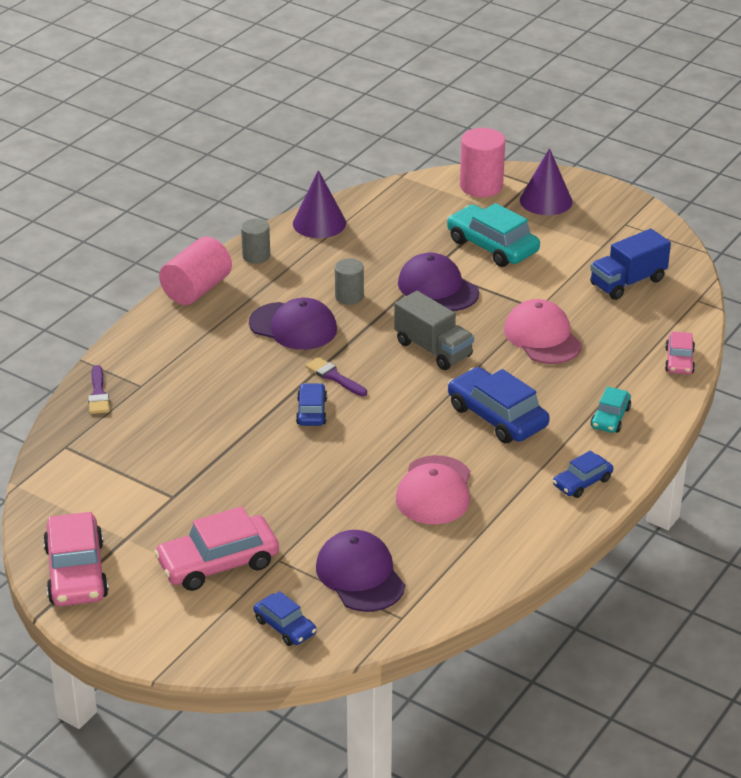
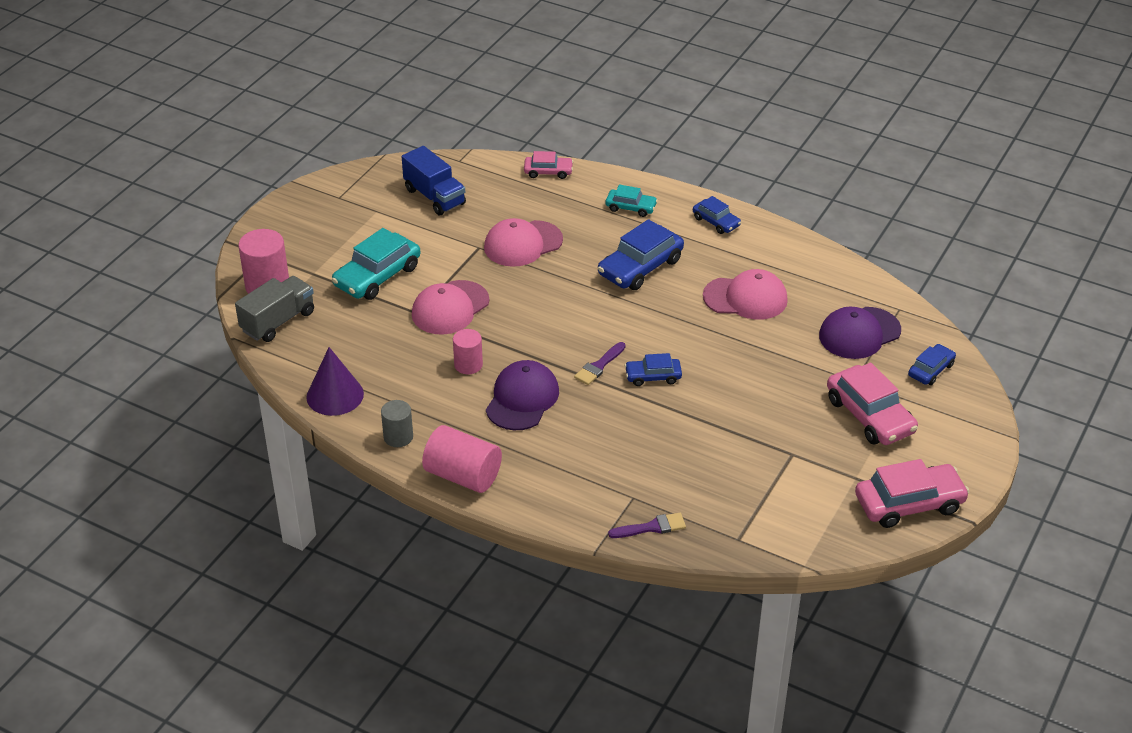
camera: 95 degrees left, 5 degrees up
(349, 296) = (468, 365): grey cylinder -> pink cylinder
(433, 349) = (548, 307): grey truck -> grey truck (278, 321)
(438, 288) = (450, 308): purple cap -> pink cap
(546, 200) = (296, 244): purple cone -> none

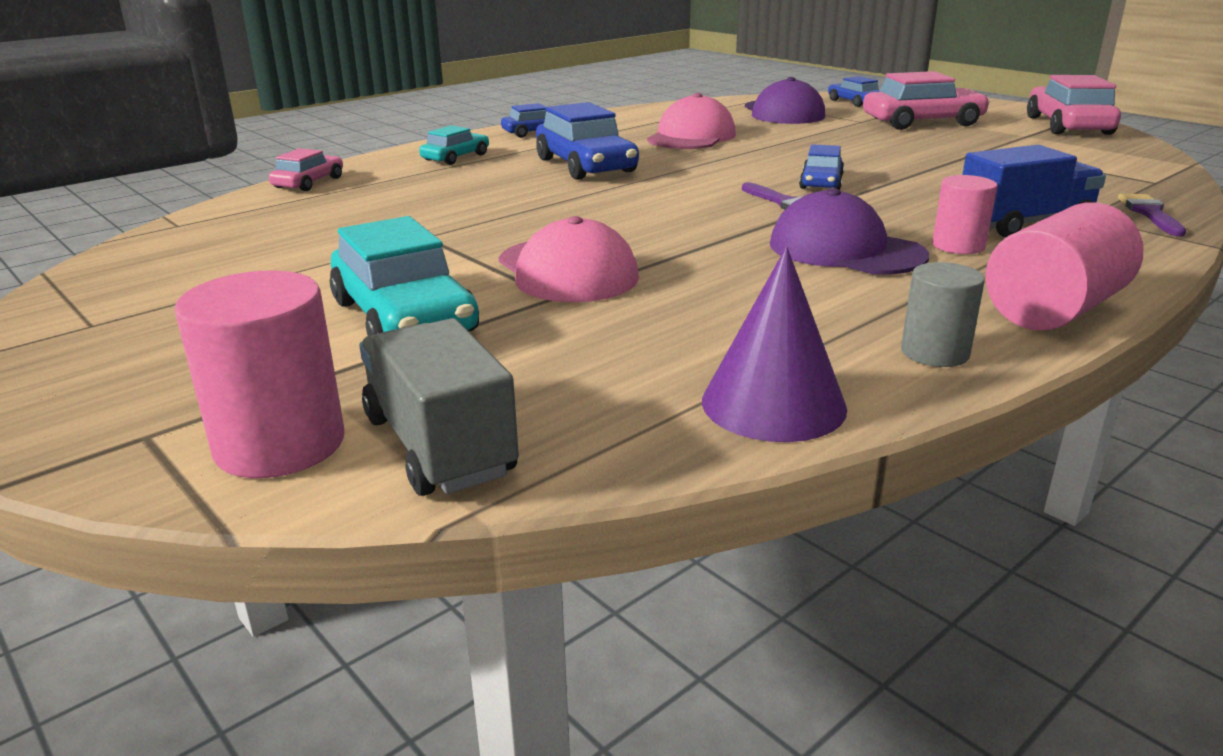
camera: 70 degrees left, 15 degrees down
(434, 197) = (242, 249): blue truck -> blue truck (1023, 224)
(468, 365) = (736, 274): pink cylinder -> pink cylinder (958, 246)
(523, 244) = (456, 211): pink cap -> none

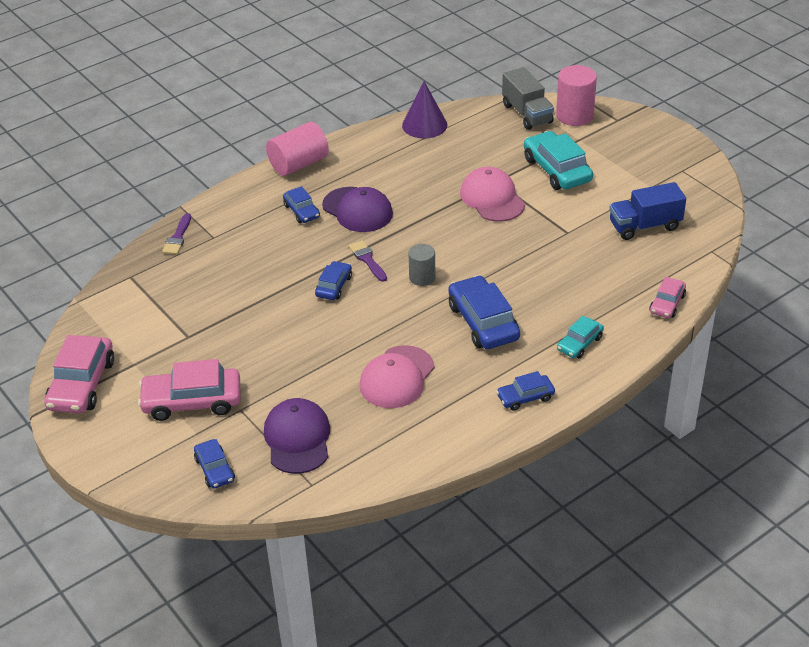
camera: 175 degrees left, 15 degrees up
(934, 353) = (360, 144): grey cylinder -> grey cylinder (422, 277)
(958, 246) = (301, 211): pink cylinder -> blue car
(1023, 224) = (253, 230): blue truck -> blue truck (645, 226)

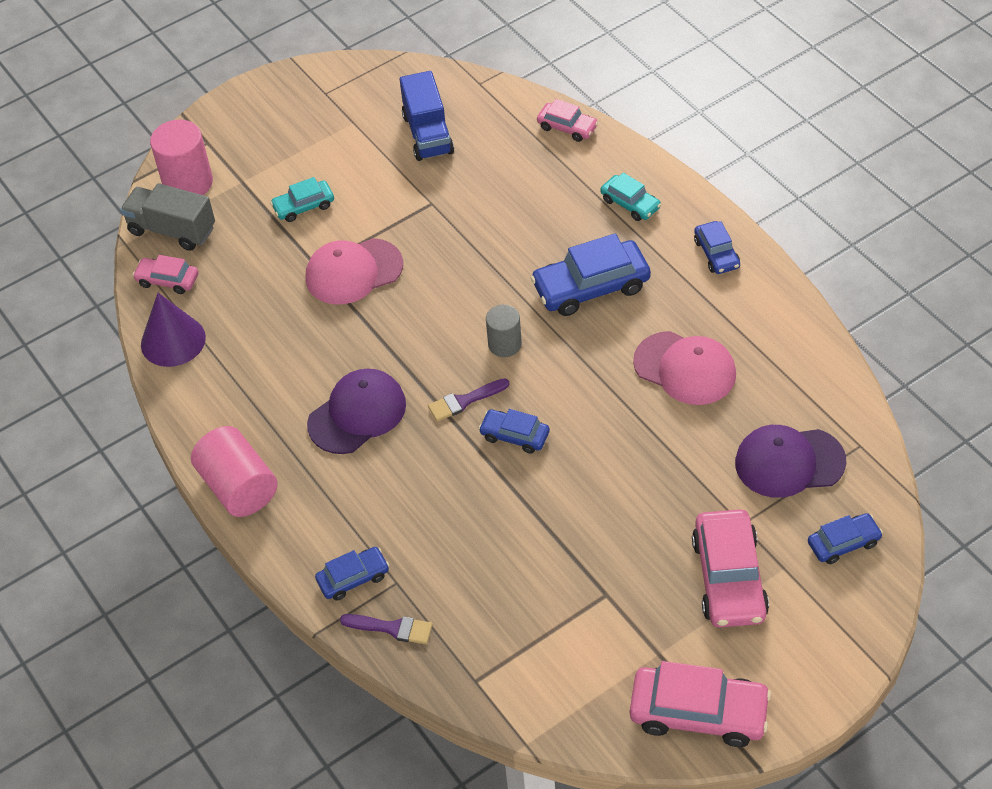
camera: 85 degrees left, 10 degrees up
(301, 211) = (351, 478): blue car -> blue car (353, 578)
(479, 117) = (167, 280): none -> pink car
(527, 114) = (172, 230): grey truck -> grey truck turned 135 degrees counterclockwise
(557, 170) = (303, 206): turquoise car -> turquoise car, size x0.56

